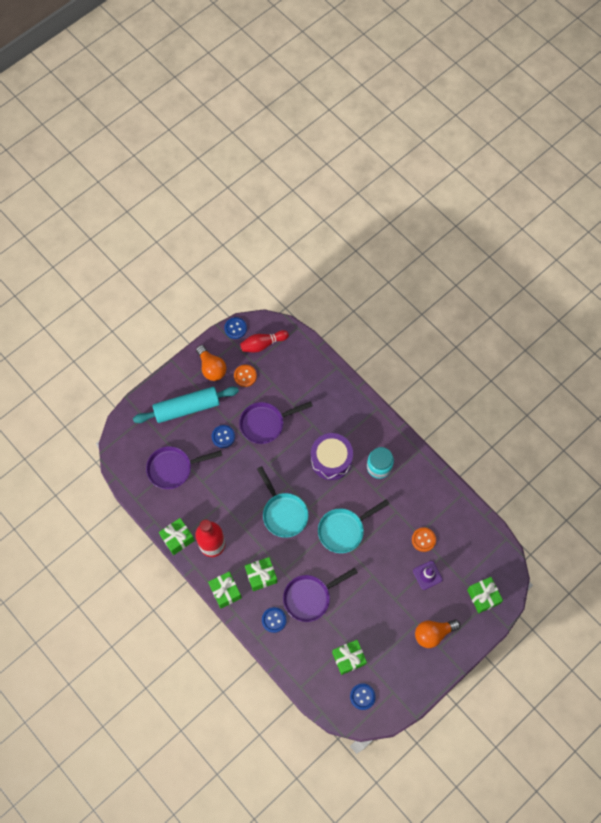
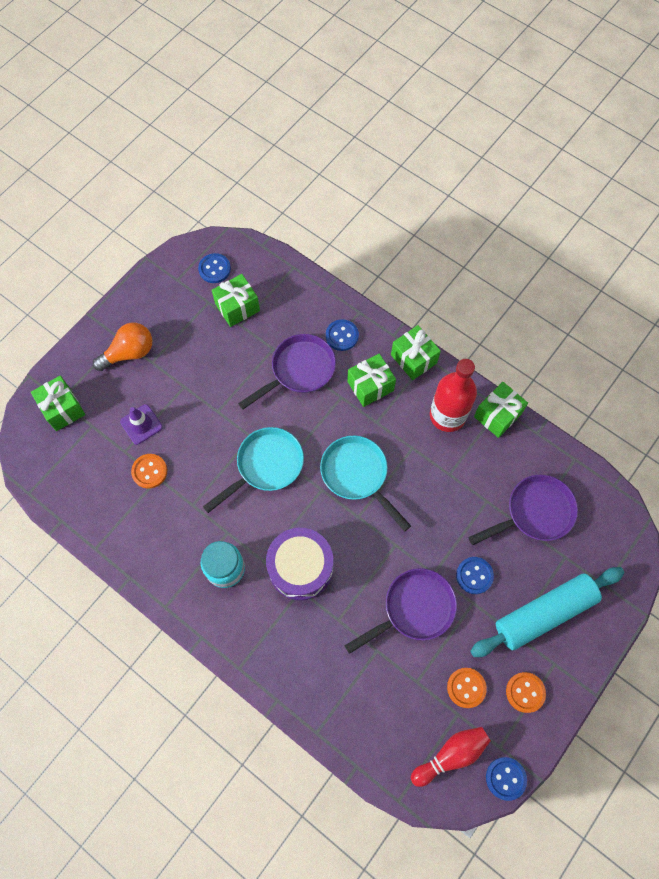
camera: 170 degrees right, 0 degrees up
(211, 368) = (525, 692): orange light bulb -> orange button

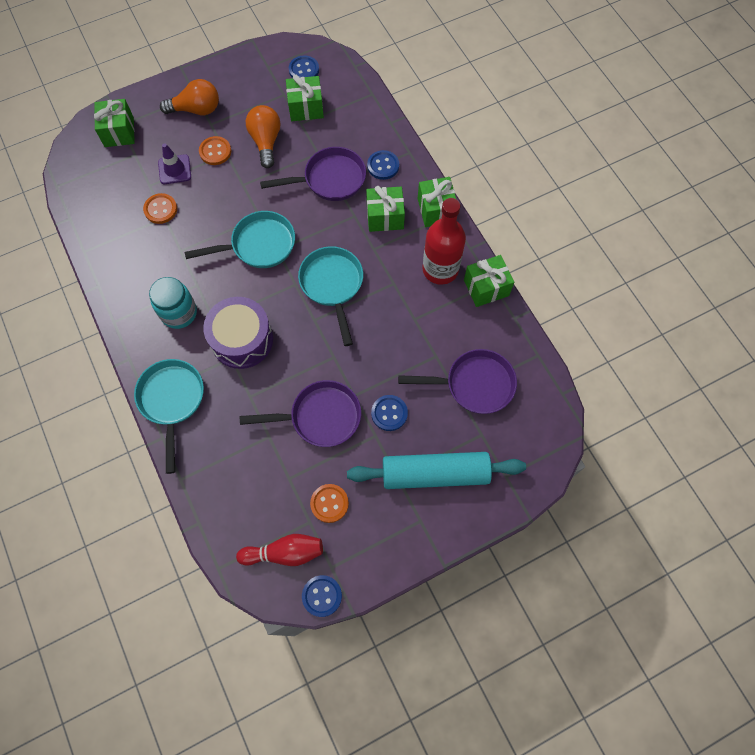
camera: 25 degrees right, 0 degrees up
(217, 358) = (266, 142): none -> orange light bulb
(266, 660) = (172, 401): none -> turquoise pan
(525, 692) = (380, 532): orange button -> orange button (215, 151)

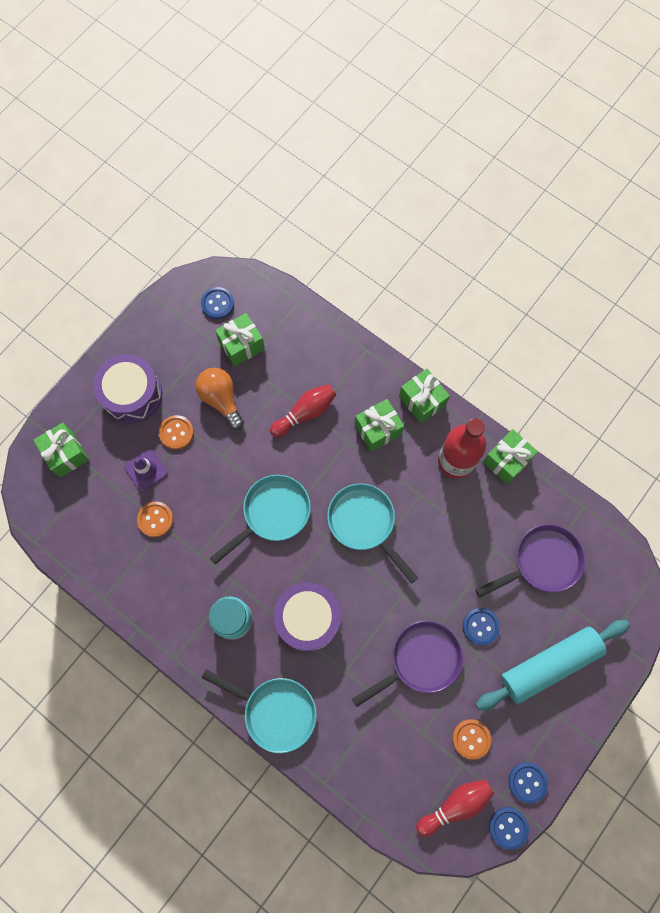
camera: 25 degrees left, 5 degrees up
(172, 401) = (275, 711): turquoise pan -> turquoise pan turned 150 degrees clockwise
(196, 109) = (132, 394): orange light bulb -> purple drum
(330, 179) = (305, 413): purple pan -> red bowling pin
(383, 166) = (349, 376): blue button -> blue button (527, 782)

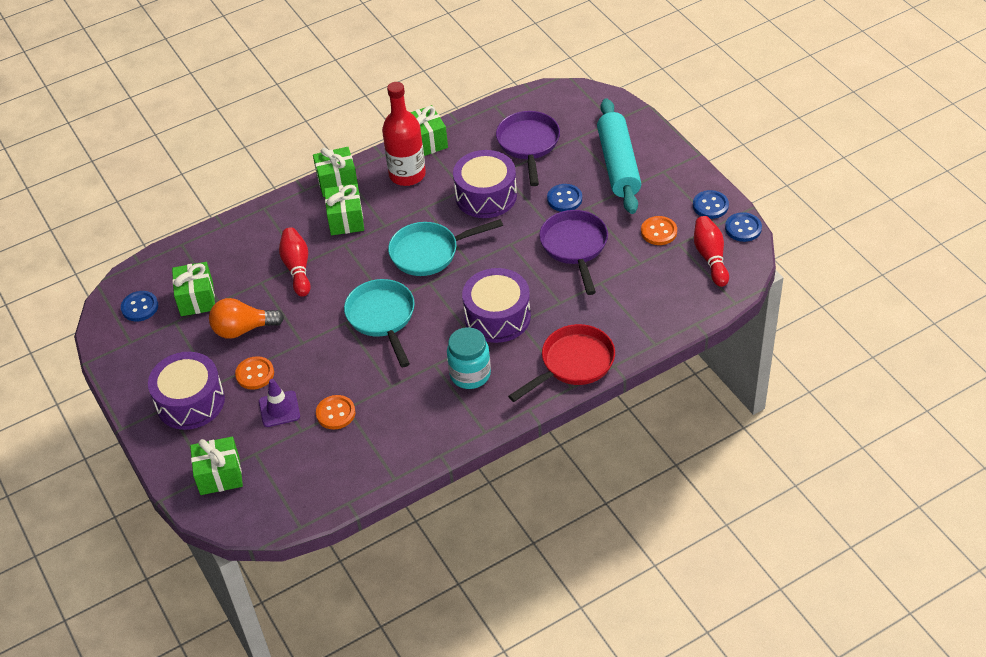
camera: 65 degrees left, 25 degrees down
(275, 711) = (573, 364): turquoise pan -> red pan
(456, 547) = (486, 196): none -> purple drum

